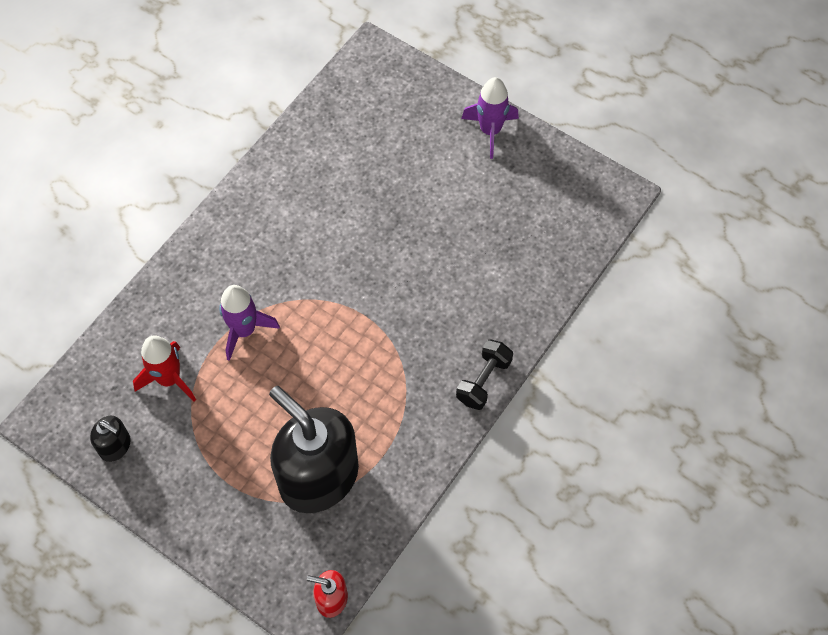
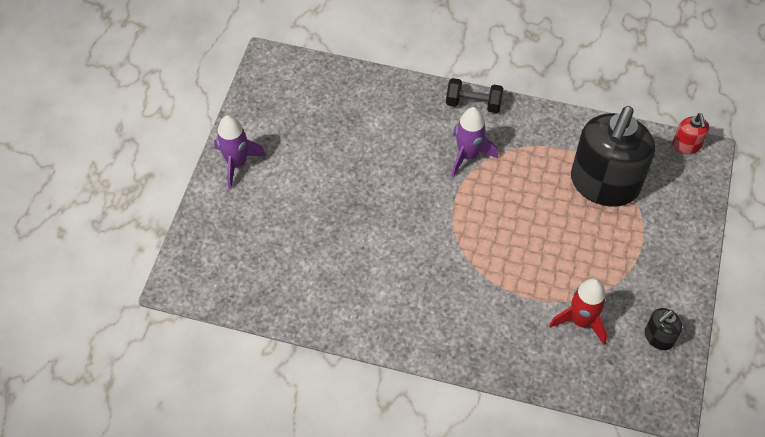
camera: 110 degrees left, 5 degrees down
(115, 446) = (658, 337): black soap dispenser -> black soap dispenser turned 135 degrees counterclockwise
(244, 330) = (510, 281): purple rocket -> purple rocket (468, 155)

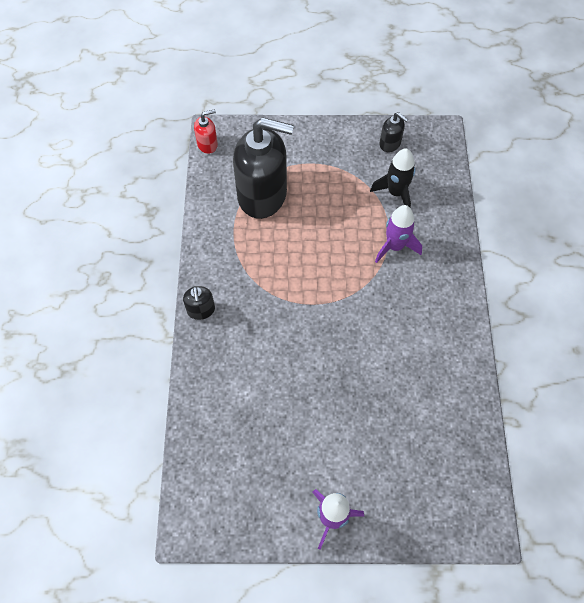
camera: 105 degrees left, 5 degrees up
(468, 155) = (262, 302): purple rocket -> purple rocket (395, 246)
(473, 104) = (201, 310): black dumbbell -> black soap dispenser
(581, 321) = (396, 193): red rocket -> black rocket

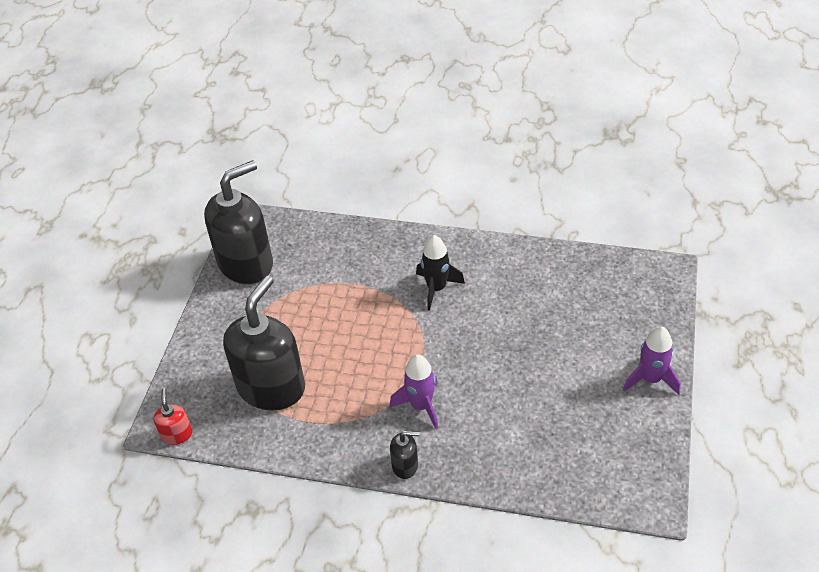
camera: 75 degrees left, 15 degrees down
(390, 144) = (246, 263): black soap dispenser -> black soap dispenser, size x2.33
(395, 246) = (374, 282): purple rocket -> purple rocket (421, 405)
(396, 193) = (310, 270): black rocket -> black rocket (436, 288)

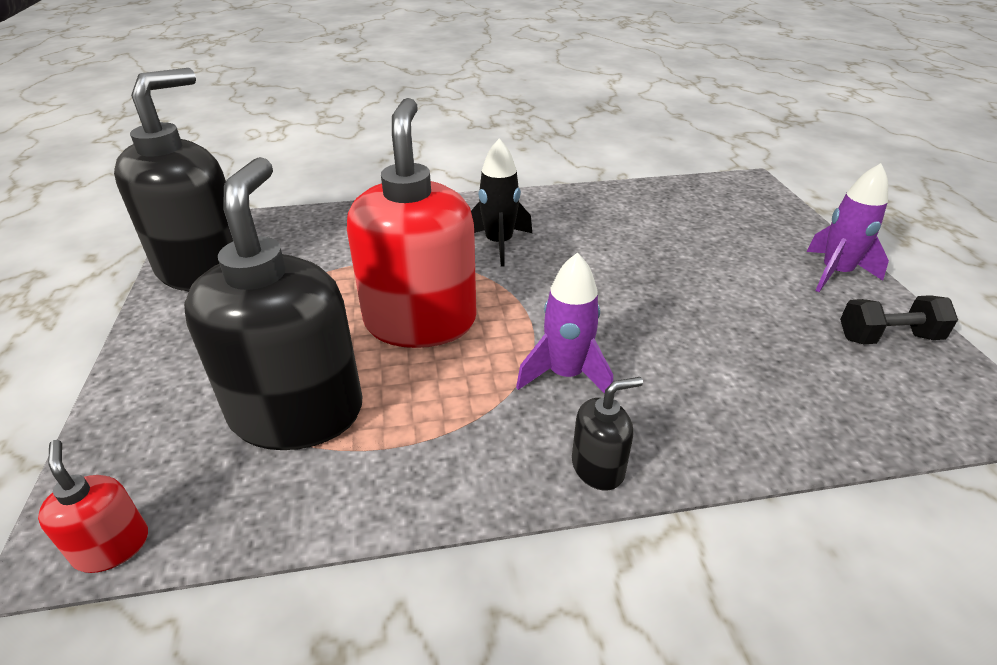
camera: 25 degrees left, 10 degrees down
(357, 343) = (420, 321): none -> red soap dispenser
(636, 439) = (888, 337): none -> black dumbbell

